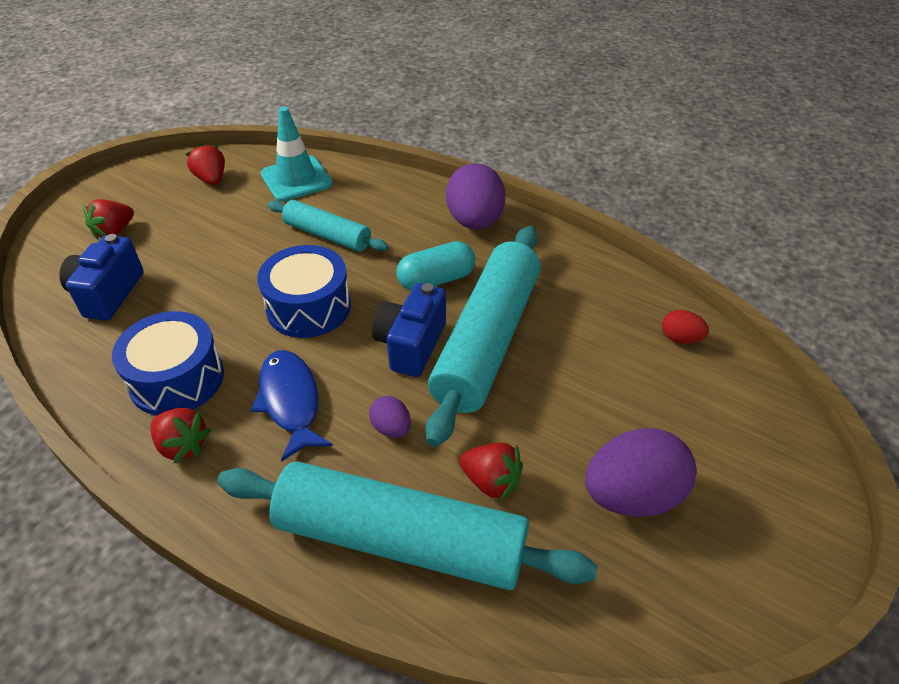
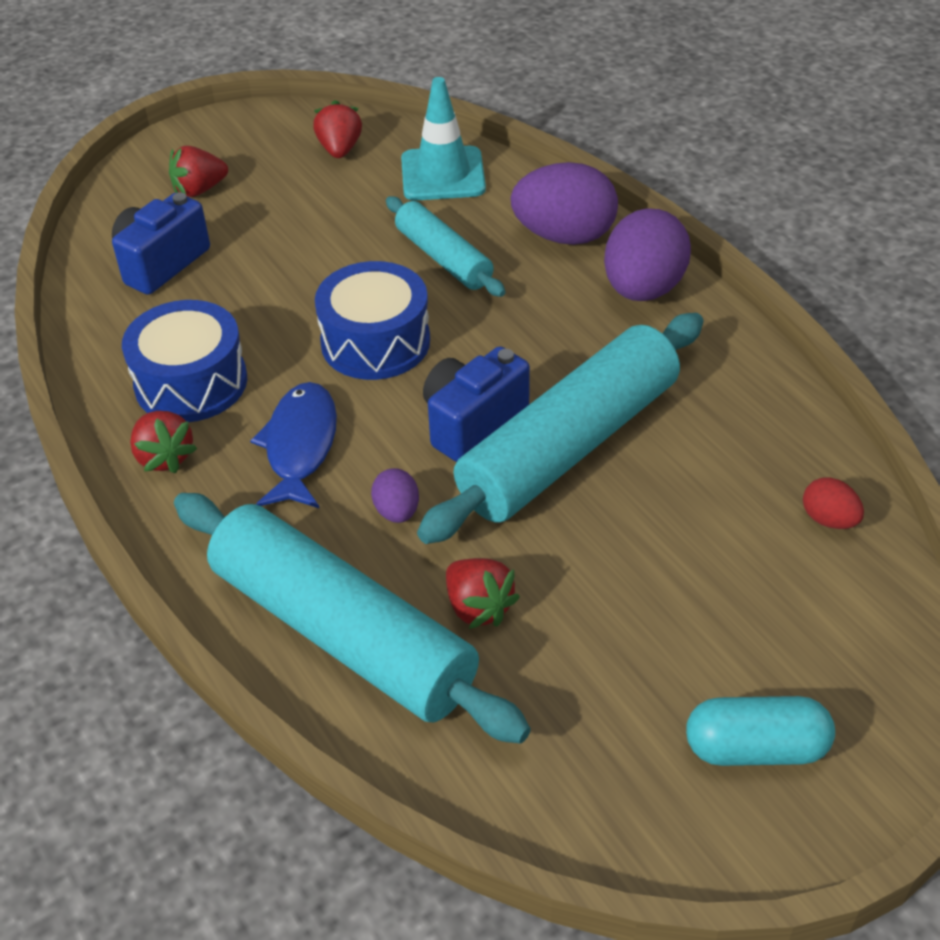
camera: 25 degrees right, 0 degrees up
(436, 280) = (548, 352): turquoise capsule -> turquoise capsule (755, 748)
(632, 496) = (639, 681): purple egg -> purple egg (564, 236)

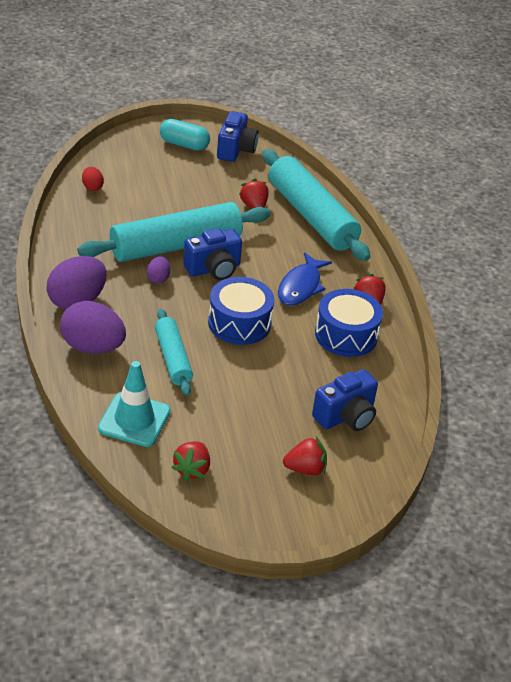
camera: 165 degrees left, 5 degrees down
(397, 511) = (269, 247): purple egg -> purple egg (158, 278)
(623, 790) = (235, 150): none -> blue camera

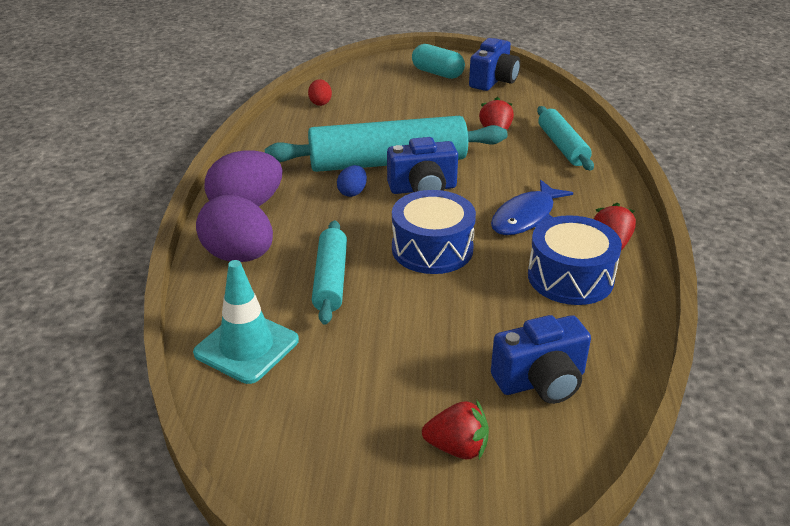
camera: 20 degrees right, 5 degrees down
(158, 278) = (352, 192): purple egg -> blue egg
(192, 469) = (293, 423): red strawberry -> none
(311, 216) = (562, 146): turquoise rolling pin -> turquoise rolling pin, size x0.55

